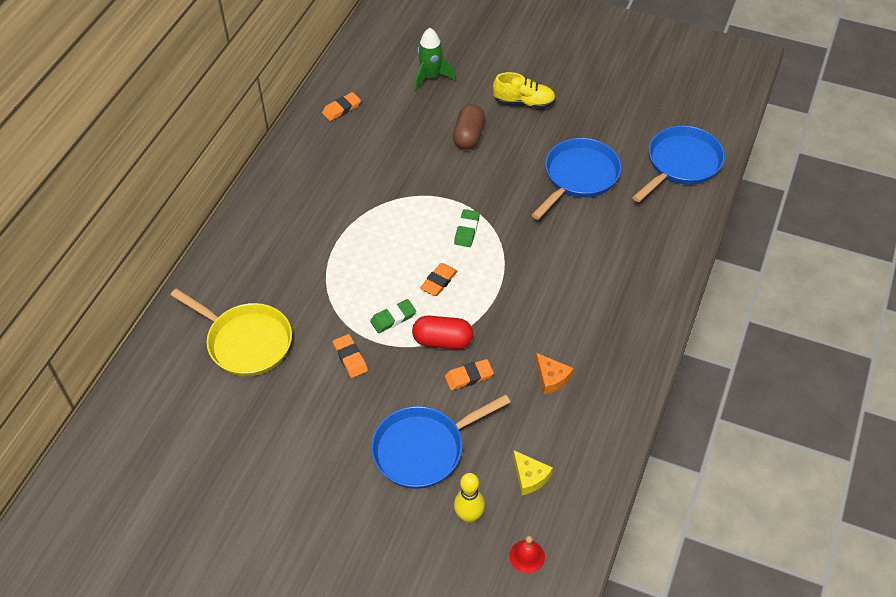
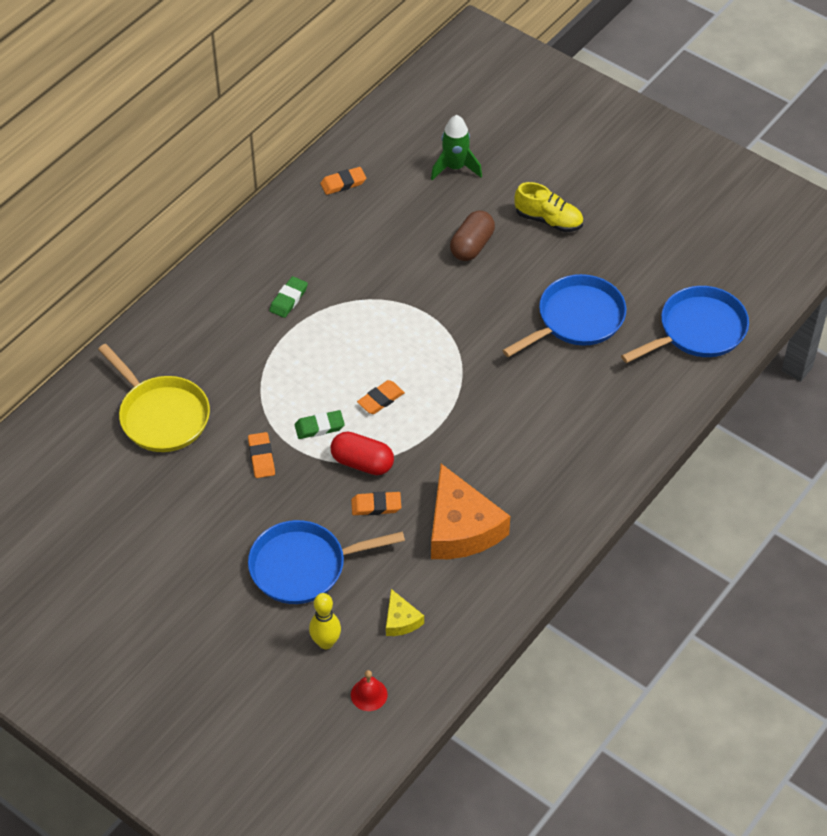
camera: 15 degrees right, 0 degrees up
(467, 230) = (431, 351): green eraser -> green eraser (288, 299)
(551, 378) = (461, 528): orange cheese -> orange cheese, size x2.12

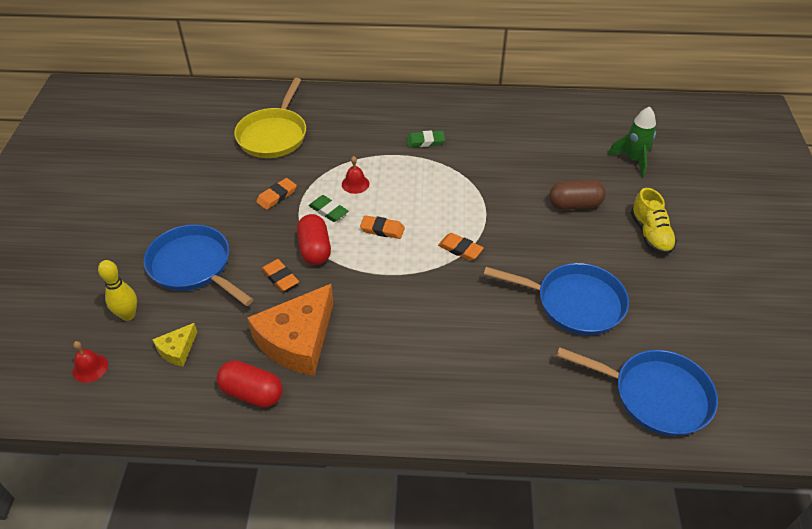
camera: 55 degrees right, 5 degrees down
(300, 387) = (355, 184): none -> red bell
(343, 183) = (551, 116): orange eraser -> orange eraser (460, 249)
(493, 586) = (252, 393): none -> red capsule

